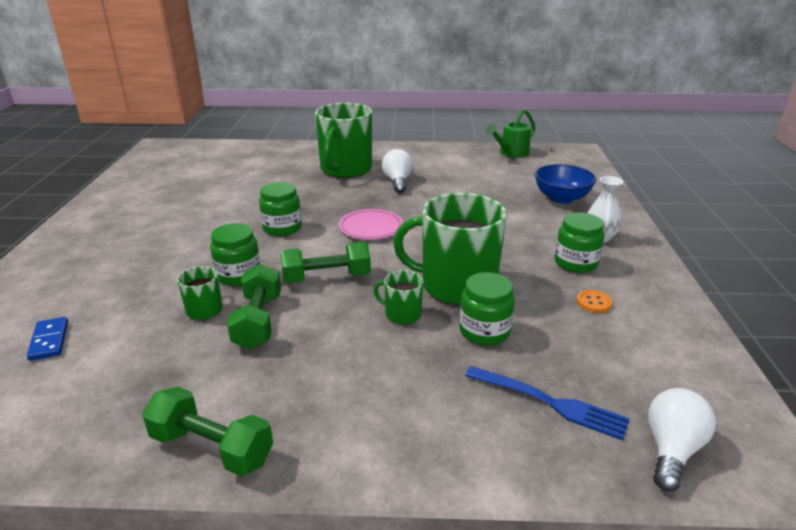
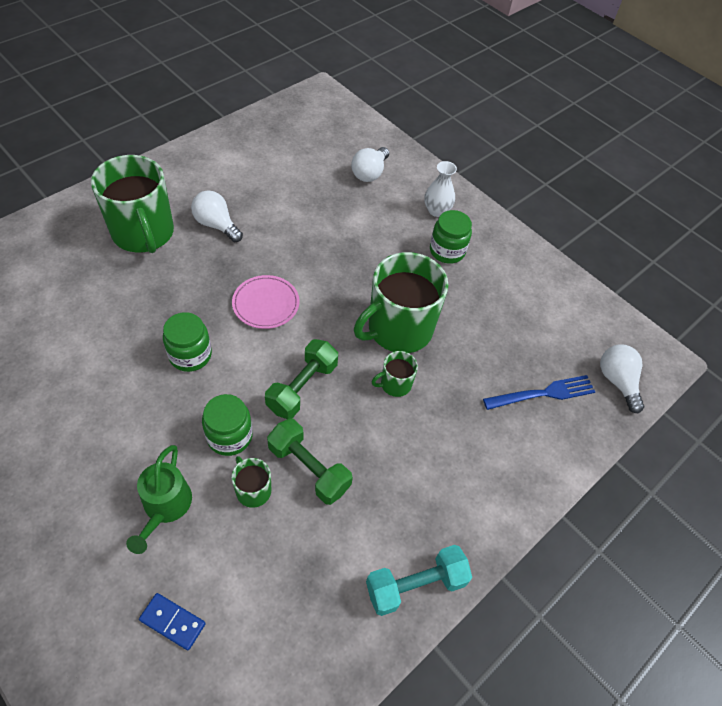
camera: 50 degrees left, 25 degrees up
(212, 448) = (415, 585): green dumbbell -> turquoise dumbbell
(484, 331) = (458, 361): green jar -> none
(511, 153) = (270, 124): green watering can -> green watering can (165, 508)
(561, 198) = (369, 173): blue bowl -> white light bulb
(593, 302) = (491, 286): orange button -> none

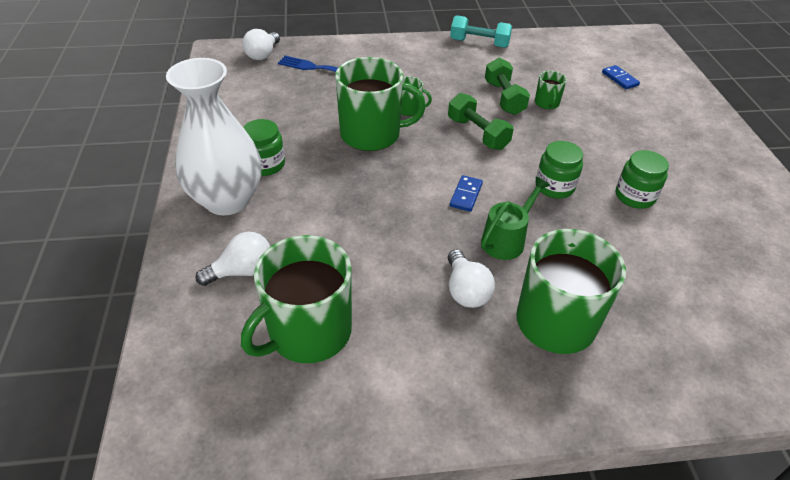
camera: 140 degrees left, 10 degrees down
(165, 508) = (609, 117): green watering can -> green watering can (507, 239)
(229, 436) = (548, 131): green jar -> green jar (634, 196)
(266, 304) = (466, 195): pink plate -> blue domino
(296, 160) = (308, 332): none -> green mug
(302, 387) = (477, 133): green dumbbell -> green dumbbell turned 75 degrees clockwise
(436, 210) = (227, 200): white vase -> white vase, size x2.21

